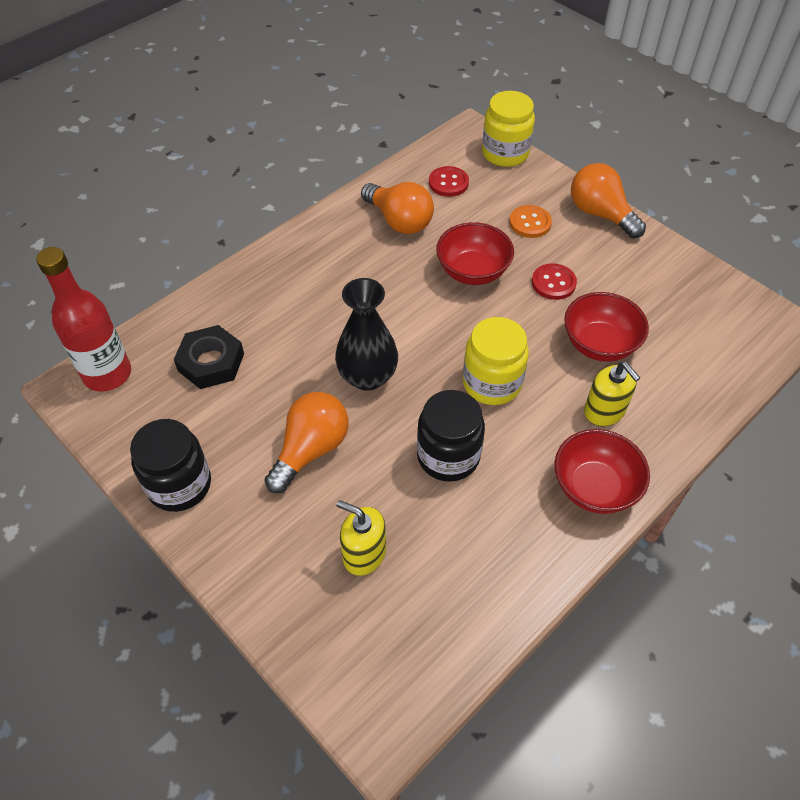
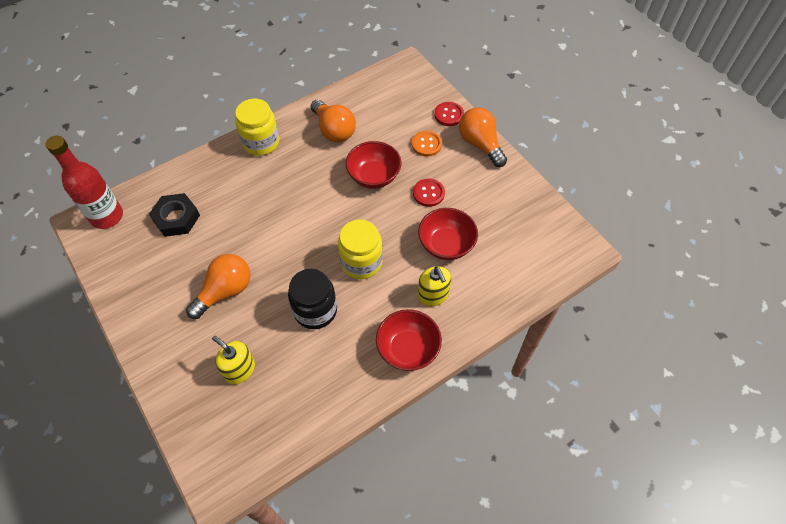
camera: 10 degrees right, 5 degrees up
(179, 485) = (133, 302): black jar -> none
(367, 376) = (278, 244): black vase -> none
(448, 183) = (377, 105): red button -> red button (449, 115)
(505, 153) = (426, 86): yellow jar -> yellow jar (261, 142)

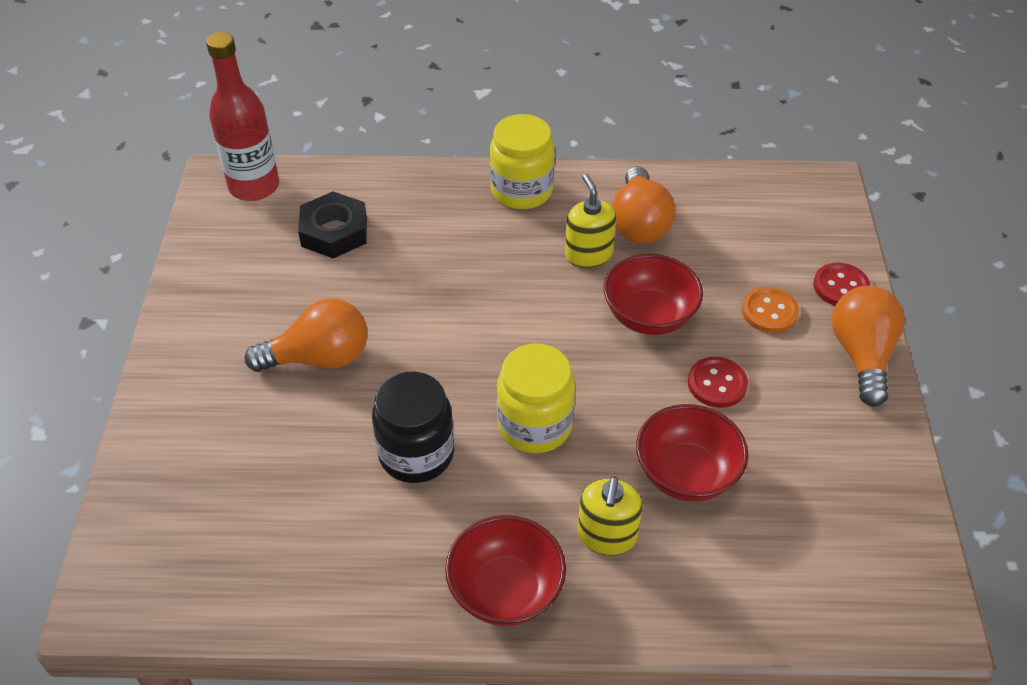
camera: 35 degrees right, 10 degrees down
(239, 369) = (254, 471): yellow soap dispenser -> yellow soap dispenser (588, 254)

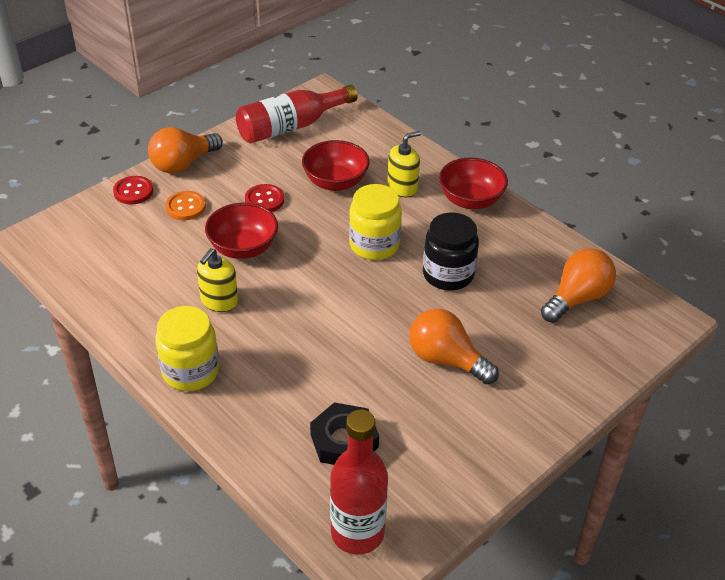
camera: 135 degrees left, 5 degrees down
(639, 223) = (163, 295): orange light bulb -> orange light bulb (577, 298)
(859, 514) = (291, 127): none -> red bottle

